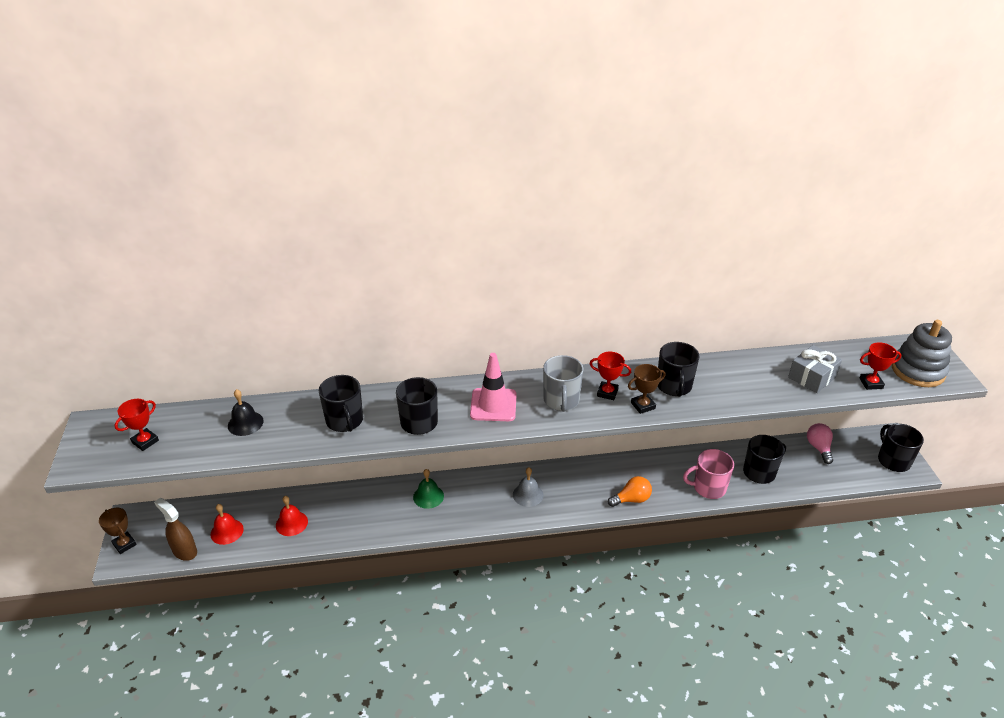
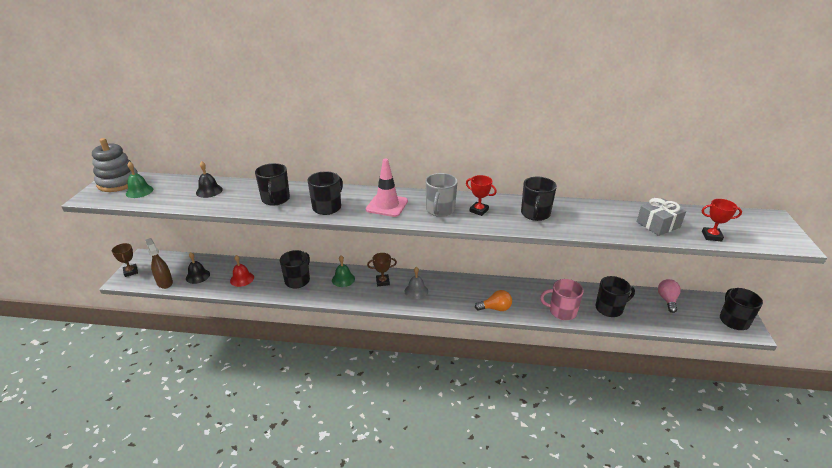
camera: 15 degrees right, 5 degrees down
(145, 441) = (139, 191): red trophy -> green bell
(227, 531) = (198, 276): red bell -> black bell
(369, 510) = (298, 280): none -> black mug
(643, 405) = (503, 222): brown trophy -> brown trophy (382, 282)
(918, 371) = (760, 234): grey stacking toy -> grey stacking toy (118, 182)

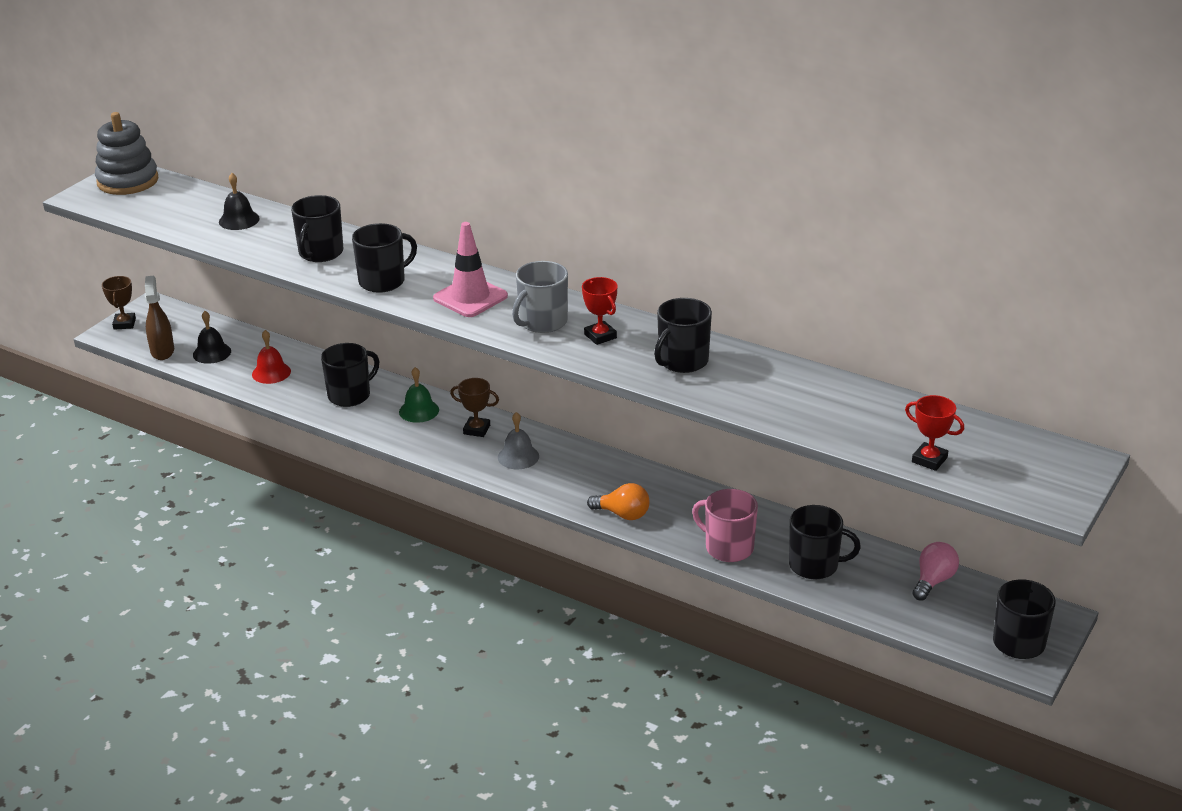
camera: 25 degrees right, 0 degrees up
(139, 191) = (148, 201): green bell -> none
(658, 224) = (863, 422): grey gift -> none

